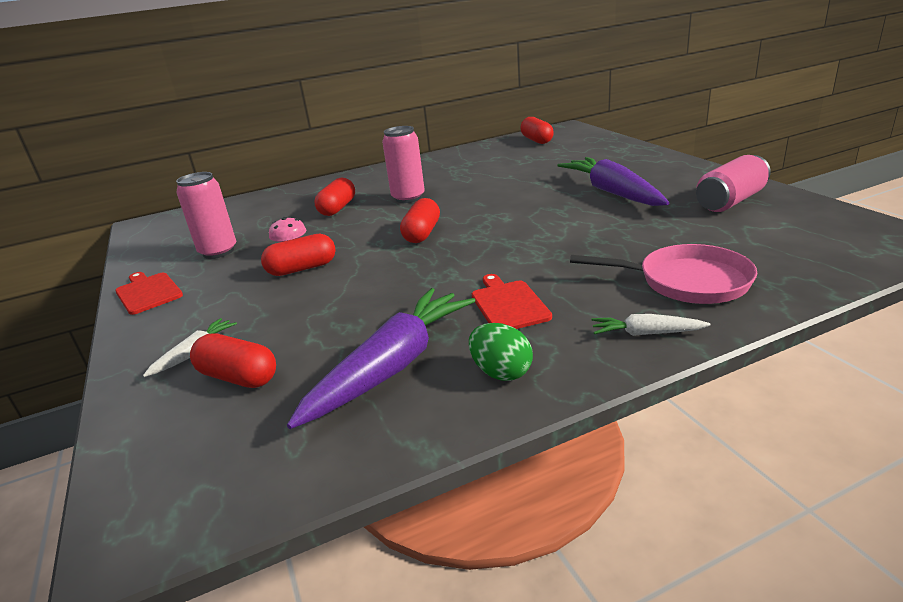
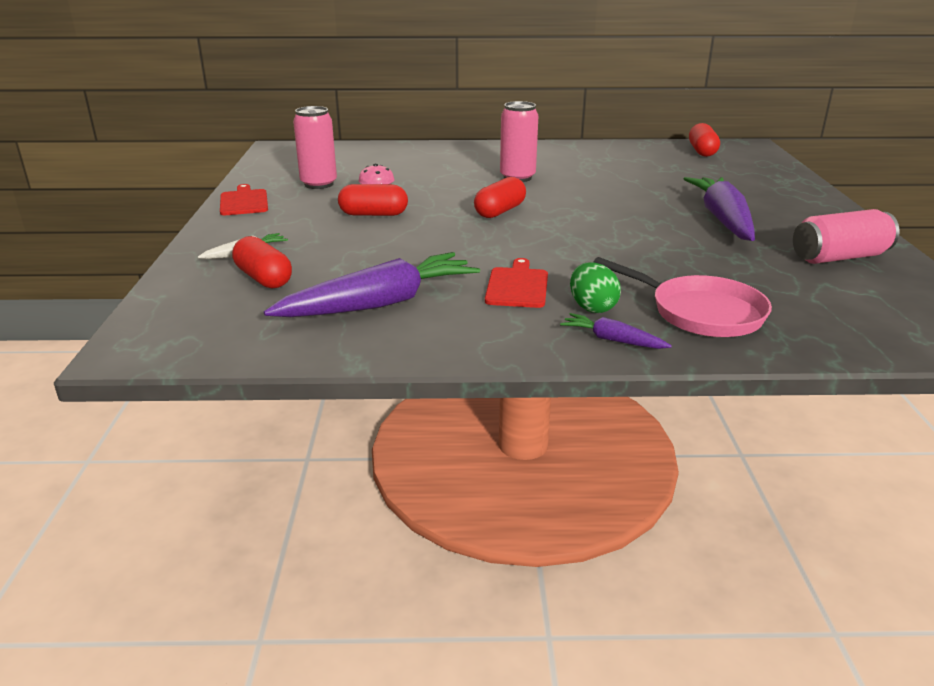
camera: 20 degrees right, 0 degrees up
(337, 208) = (446, 172): red capsule -> none
(501, 372) = (460, 331): green egg -> green egg (592, 307)
(645, 333) = (612, 340): white carrot -> purple carrot

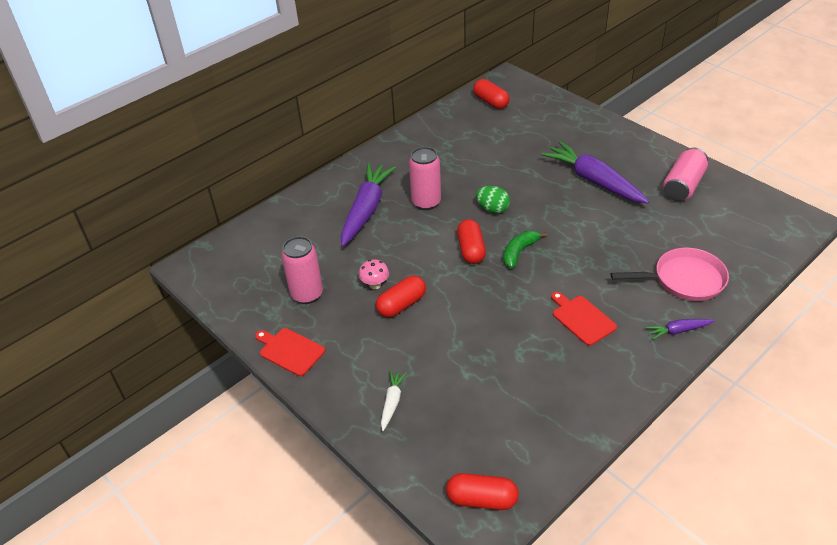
camera: 40 degrees left, 15 degrees up
(264, 278) = (444, 416): red capsule -> red capsule (482, 499)
(381, 303) = (540, 386): purple carrot -> purple carrot (366, 209)
(543, 228) = (519, 252): none -> green banana
(592, 307) = (638, 311): green egg -> green egg (492, 209)

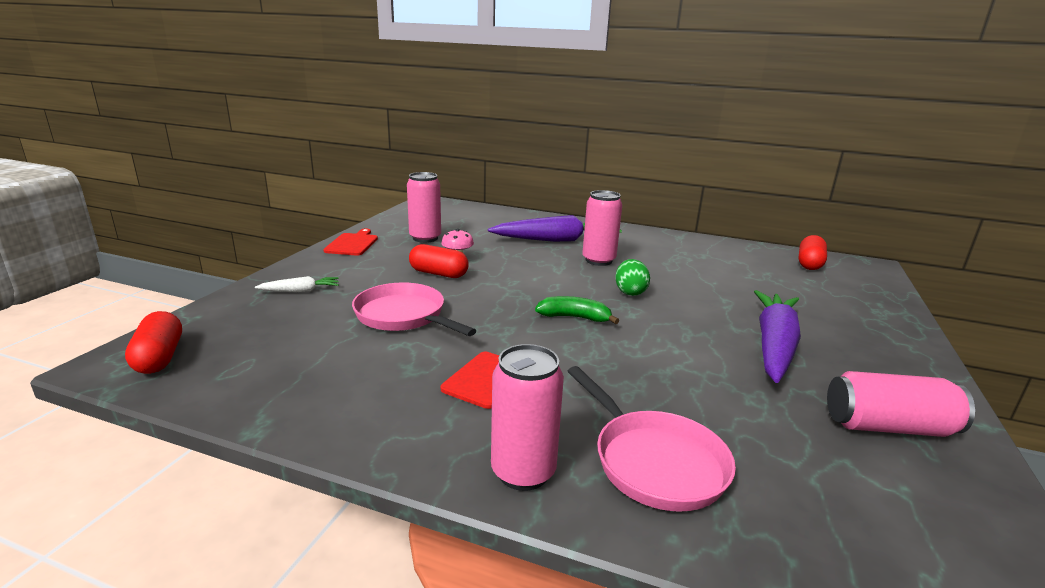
camera: 60 degrees right, 20 degrees down
(471, 250) = (550, 291): red capsule -> none
(474, 343) = (404, 316): none -> pink pan
(678, 331) = (523, 472): purple carrot -> pink can

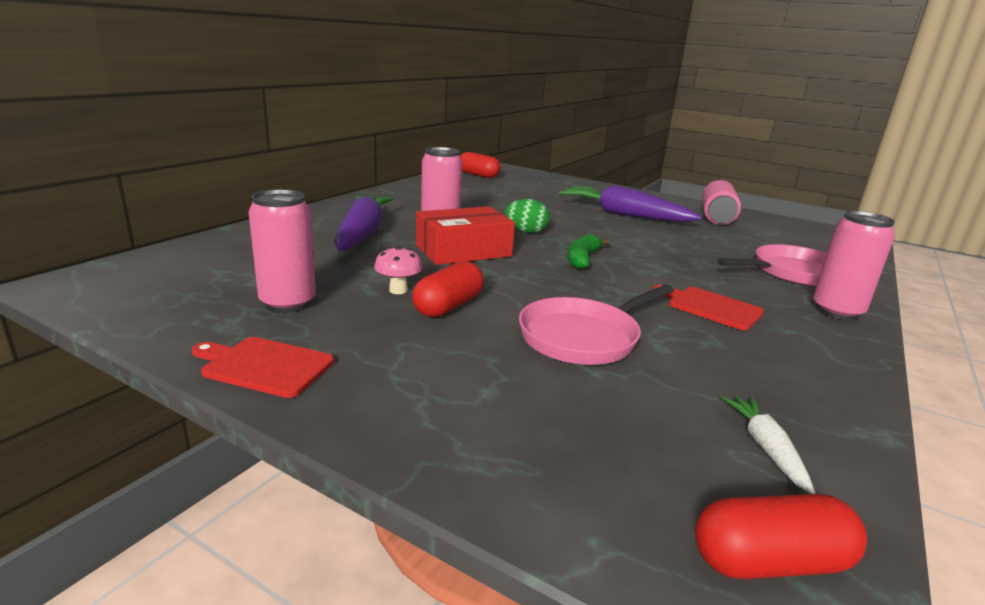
camera: 80 degrees left, 0 degrees up
(301, 291) = (487, 418): white carrot -> white carrot (765, 448)
(550, 271) = (463, 251): none -> red box

